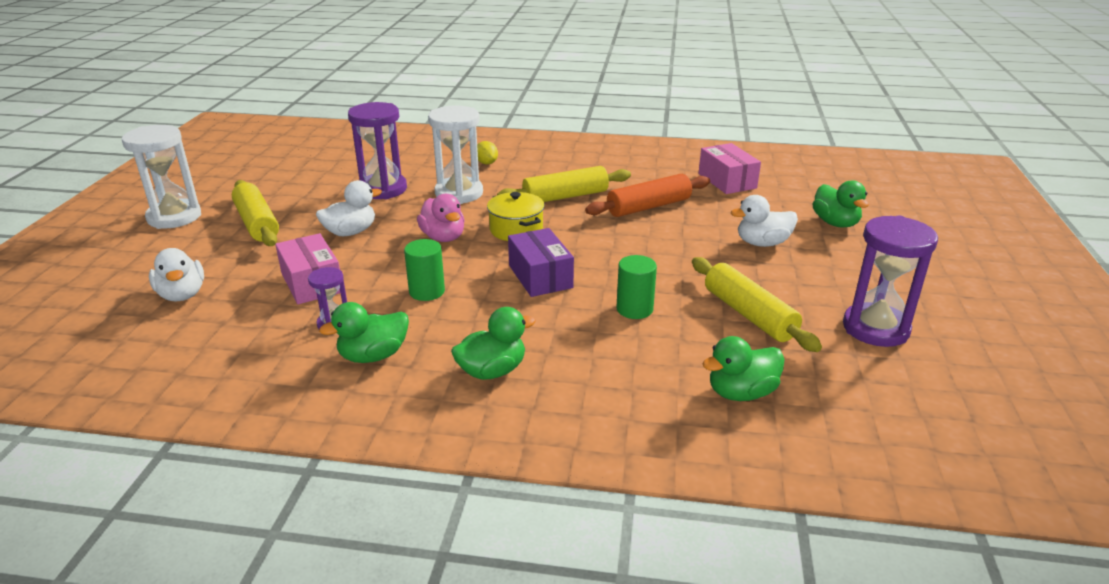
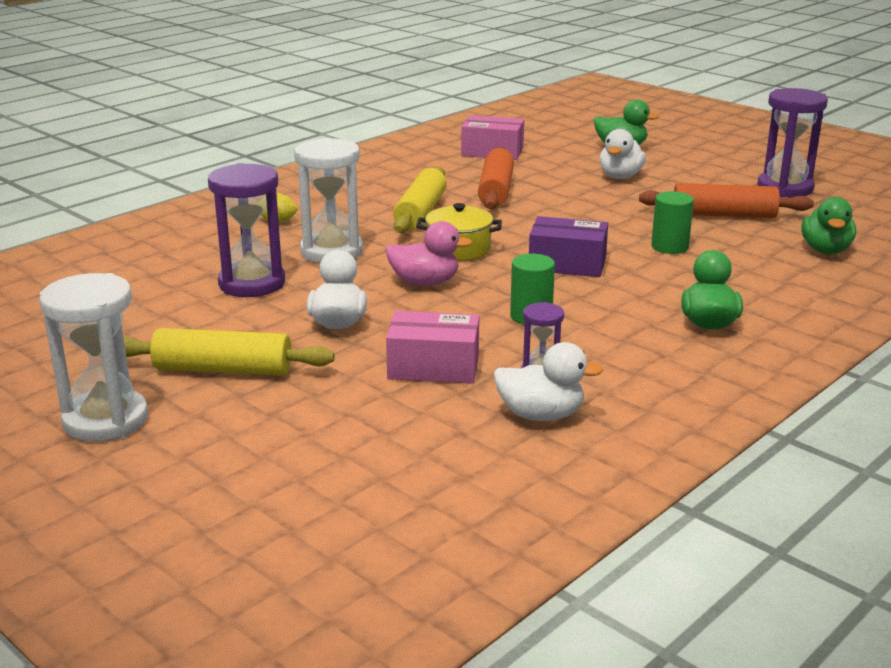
camera: 55 degrees left, 5 degrees down
(182, 295) = (356, 447): white duck -> white duck (541, 415)
(373, 356) = (626, 367): green duck -> none
(749, 314) = (723, 215): yellow rolling pin -> orange rolling pin

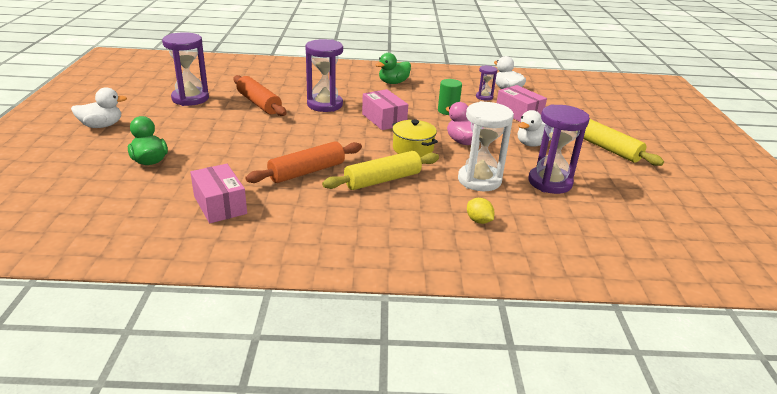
camera: 135 degrees left, 5 degrees up
(106, 420) = (674, 152): white hourglass -> none
(567, 264) = (384, 119): purple box -> pink box
(620, 177) = (224, 143): white duck -> white duck (102, 126)
(669, 247) = (325, 105): green cylinder -> purple hourglass
(825, 250) = (278, 77): green duck -> none

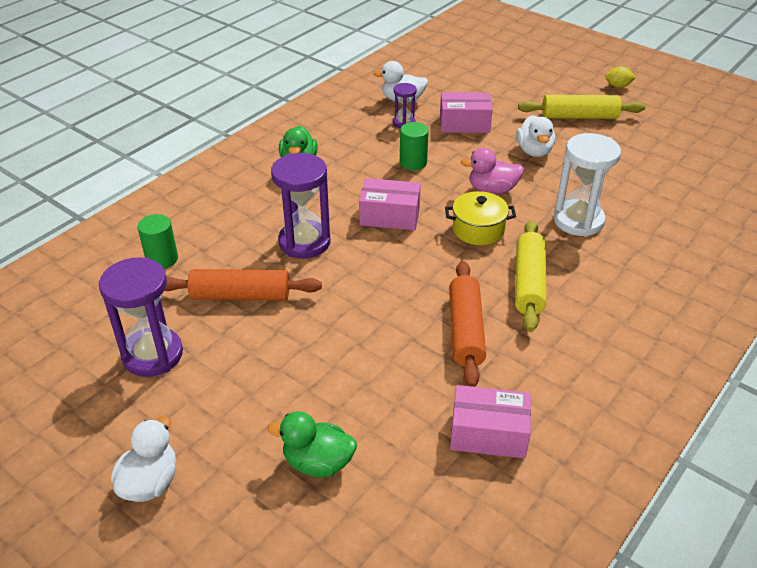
camera: 50 degrees left, 10 degrees up
(263, 78) = (162, 259): none -> green cylinder
(478, 221) = (650, 260): yellow lemon -> yellow lemon (618, 86)
(550, 182) = (614, 182): purple hourglass -> none

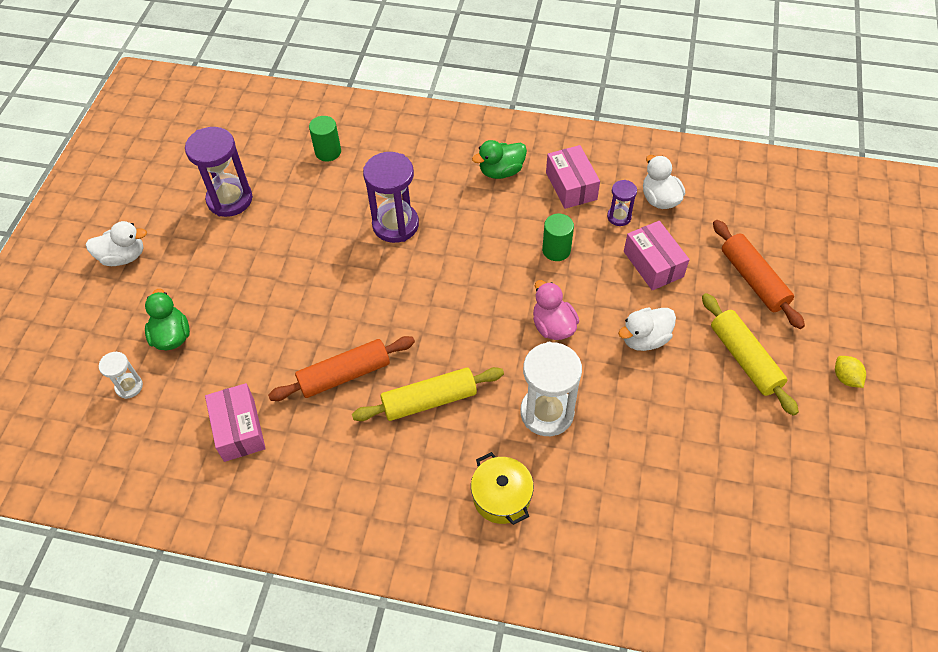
camera: 65 degrees right, 15 degrees up
(240, 295) = (312, 216): orange rolling pin -> orange rolling pin (753, 280)
(367, 527) = (129, 386): none -> white hourglass
(390, 216) = (464, 265): pink box -> pink box (571, 186)
(478, 229) = (484, 337): yellow pot -> yellow pot (501, 497)

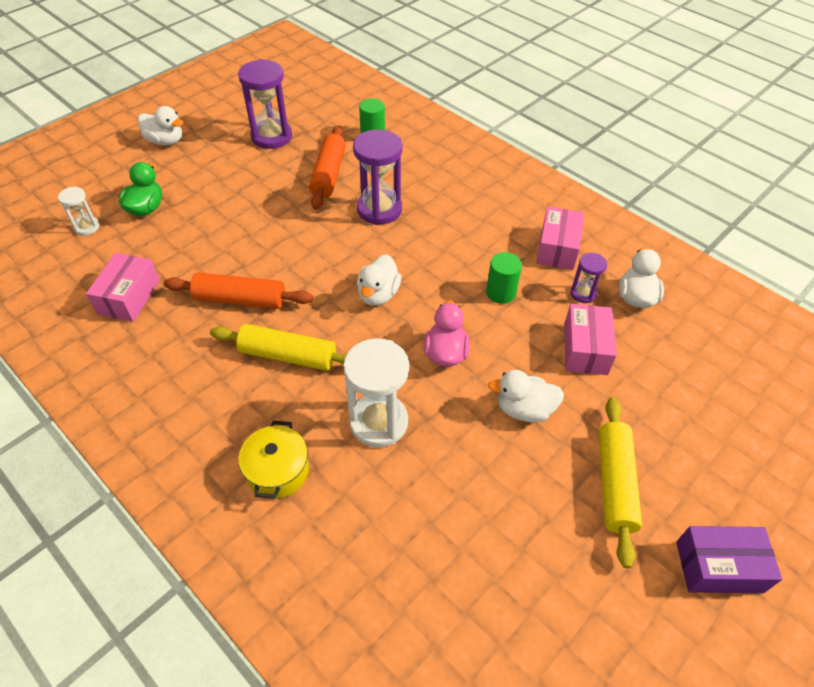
camera: 30 degrees right, 5 degrees down
(459, 305) = (378, 294): none -> white duck
(501, 171) = (503, 209): green duck -> none
(753, 280) = (681, 415): orange rolling pin -> orange rolling pin (328, 174)
(845, 378) = (718, 566): yellow lemon -> purple box

